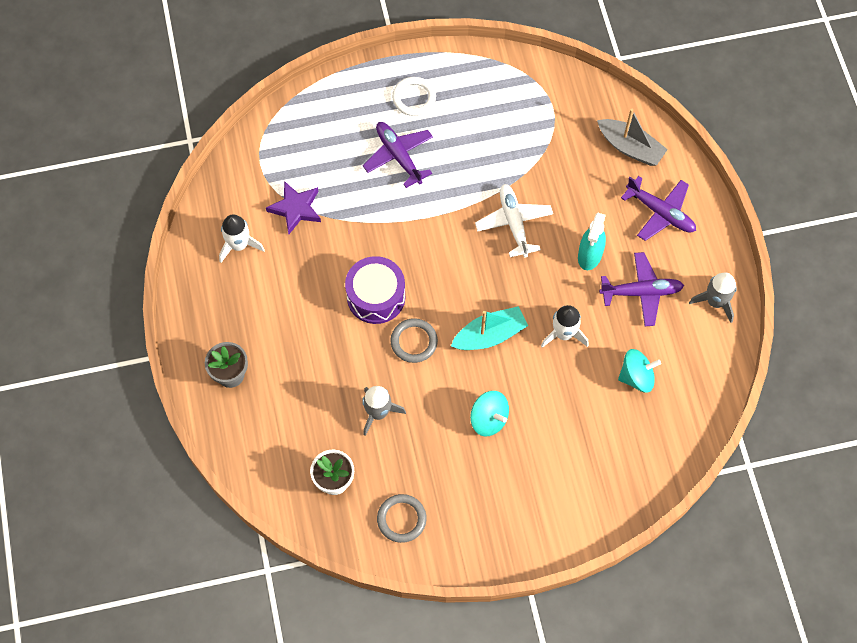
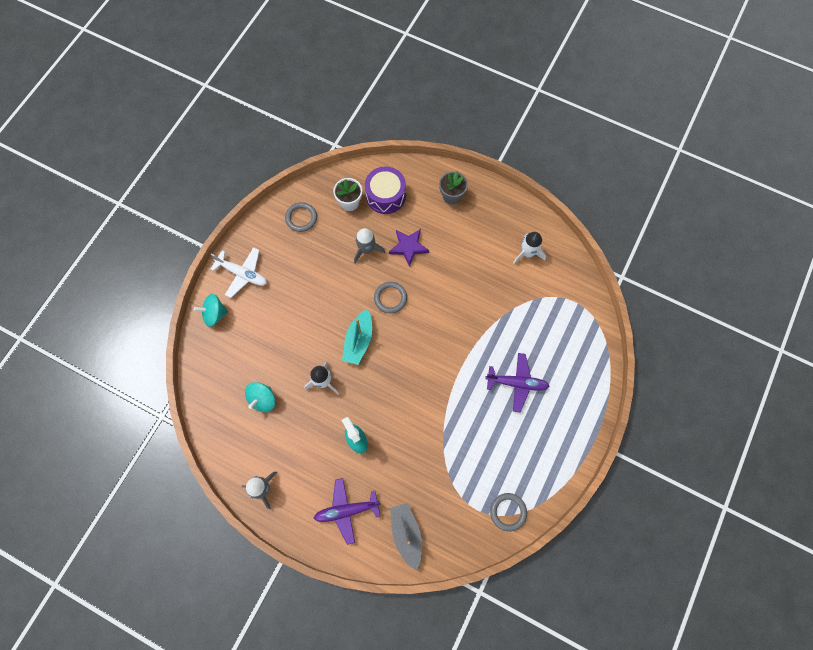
camera: 130 degrees right, 5 degrees up
(295, 209) = (527, 299): purple star -> purple star (408, 247)
(376, 296) = (434, 299): purple drum -> purple drum (385, 196)
(414, 98) = (552, 426): white ring -> none
(489, 419) = (312, 301): turquoise spinning top -> turquoise spinning top (215, 314)
(514, 223) = (416, 413): white plane -> white plane (243, 274)
(530, 81) = (508, 512): none -> grey ring
(630, 147) = (406, 534): grey boat -> grey boat turned 90 degrees clockwise
(641, 292) = (308, 449): purple plane -> none

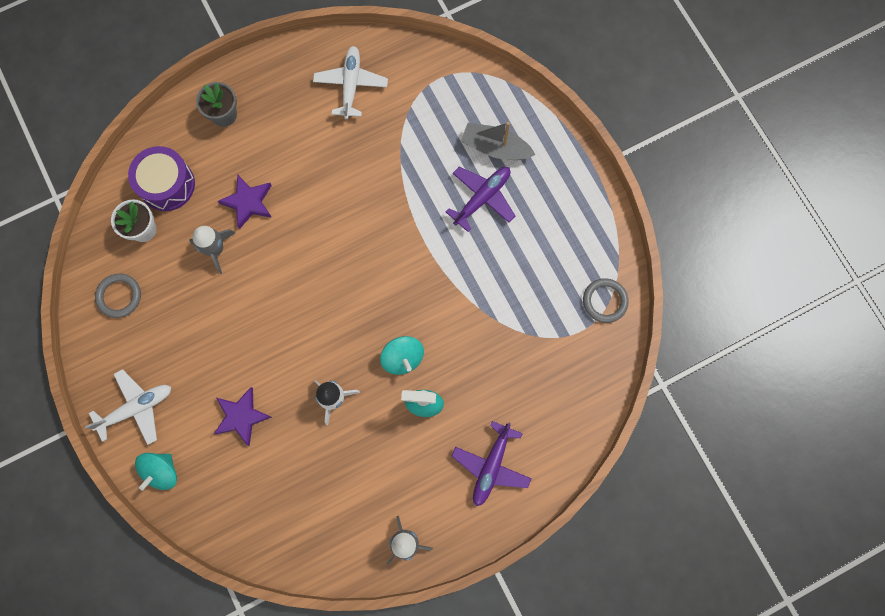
camera: 55 degrees left, 5 degrees up
(263, 399) = (305, 479): turquoise spinning top -> turquoise spinning top (402, 358)
(276, 335) = (241, 416): none -> purple star
(358, 341) = (315, 329): turquoise boat -> none
(390, 298) = (292, 262): grey ring -> none
(406, 534) = (557, 419): grey boat -> grey boat (495, 148)
(527, 253) = (351, 85): white rocket -> white plane

